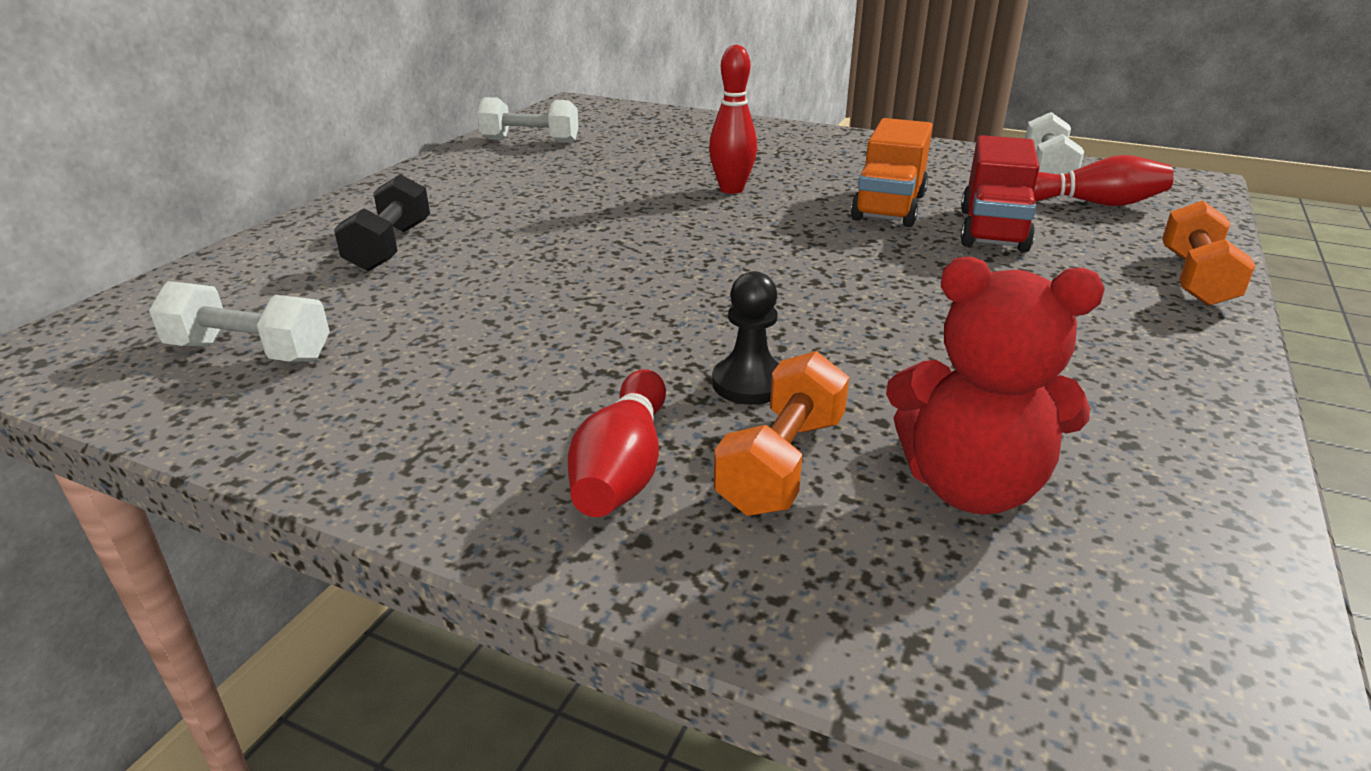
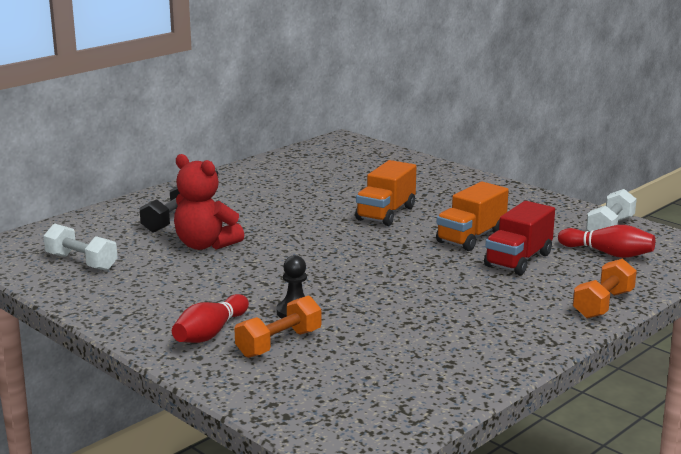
camera: 20 degrees right, 10 degrees down
(530, 141) = (291, 165): white dumbbell -> none
(731, 189) = (386, 213): red bowling pin -> orange truck
(970, 486) = (352, 365): red teddy bear -> red teddy bear (205, 245)

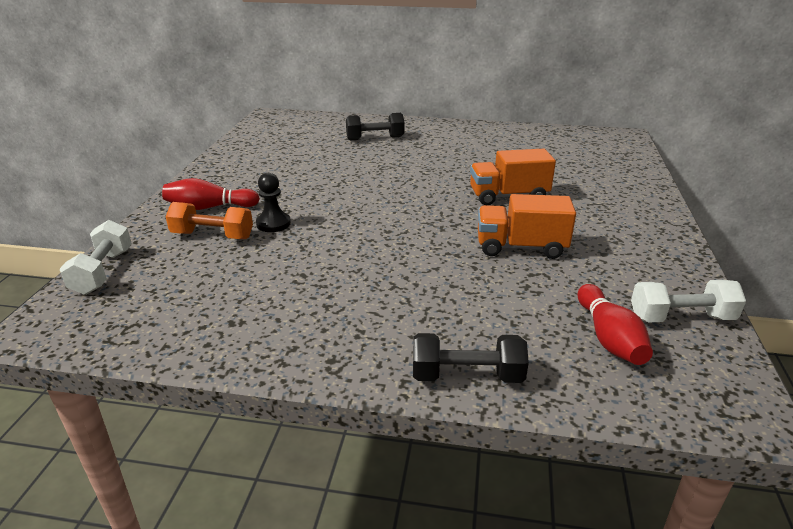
camera: 55 degrees right, 10 degrees up
(81, 262) = (279, 139): white dumbbell -> white dumbbell (103, 272)
(205, 245) = (351, 159): red teddy bear -> none
(518, 260) = (506, 287): red truck -> none
(603, 304) = (467, 376): orange dumbbell -> black dumbbell

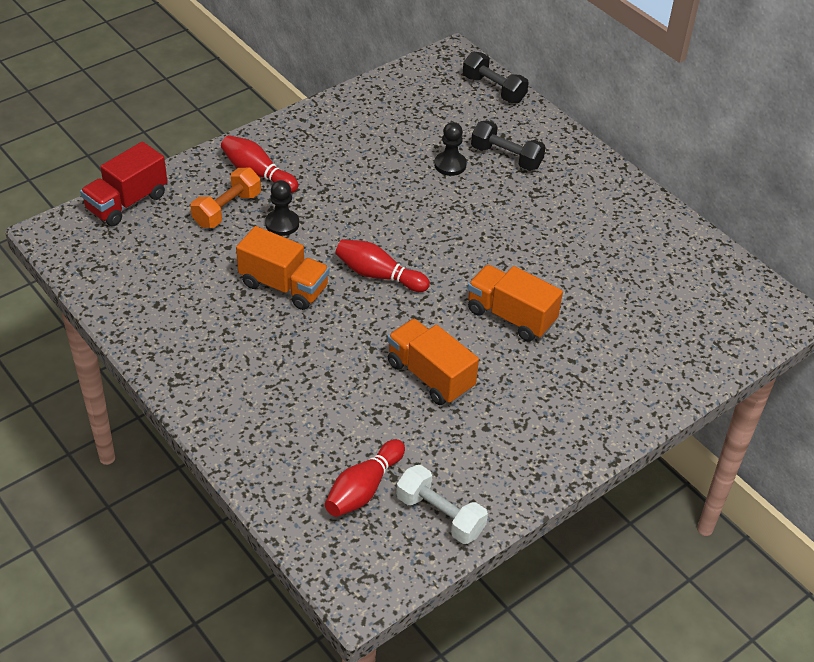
camera: 40 degrees right, 15 degrees up
(103, 272) = (127, 202): white dumbbell -> red truck
(212, 236) = (227, 209): orange dumbbell -> orange dumbbell turned 75 degrees clockwise
(331, 255) = (284, 286): none -> orange truck
(346, 153) = (450, 165): none -> black pawn
(392, 217) = (378, 275): none -> red bowling pin
(467, 376) = (237, 444): black dumbbell -> black dumbbell (493, 89)

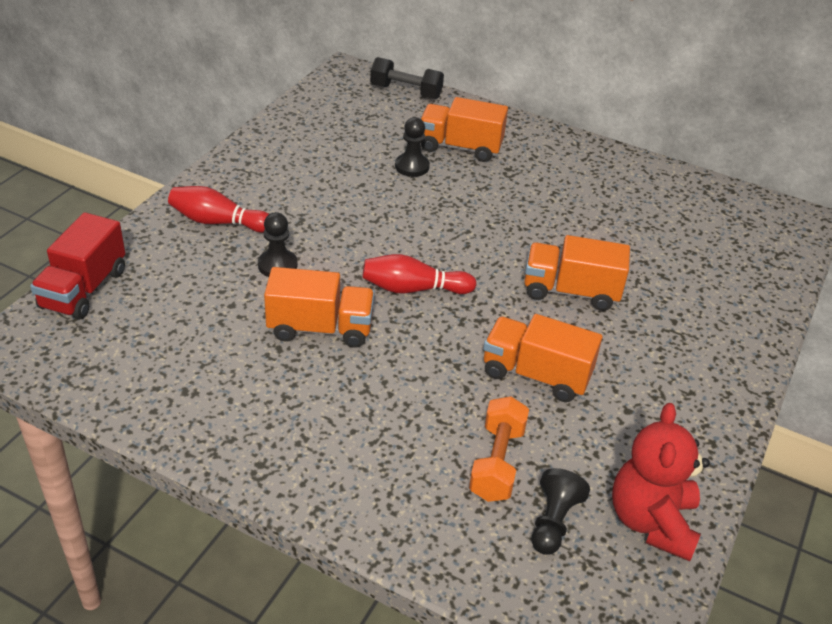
camera: 25 degrees left, 5 degrees down
(227, 209) = (207, 266): orange dumbbell -> orange dumbbell (497, 462)
(363, 489) = (553, 522): red bowling pin -> black pawn
(440, 515) = (651, 521): white dumbbell -> red teddy bear
(506, 157) = (460, 147): black dumbbell -> orange truck

